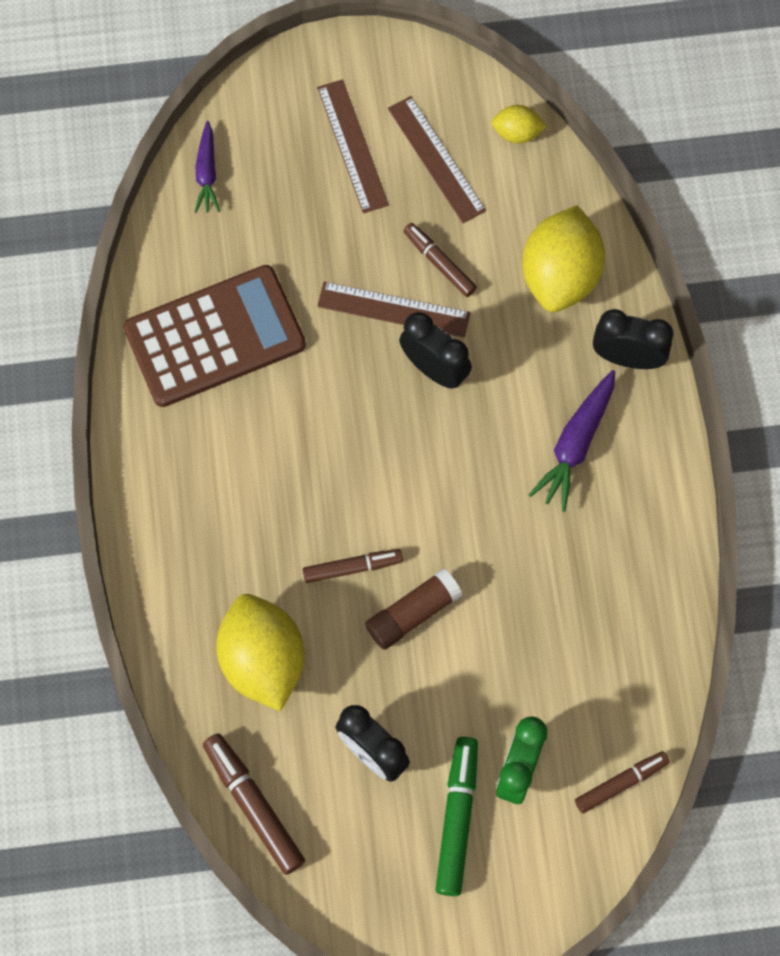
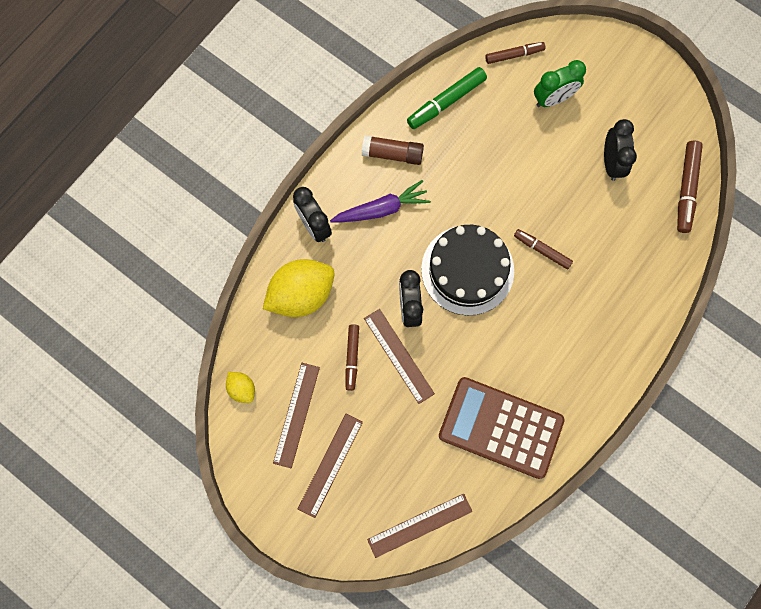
camera: 135 degrees left, 5 degrees up
(207, 173) = (419, 525): purple carrot -> brown ruler
(262, 661) = (624, 247): yellow lemon -> none
(412, 613) = (534, 205): brown glue stick -> brown glue stick (392, 154)
(413, 467) = (467, 270): none -> black cake
(457, 818) = (599, 104): green marker -> green marker (446, 102)
(621, 783) = (514, 55): brown marker -> brown marker turned 150 degrees clockwise

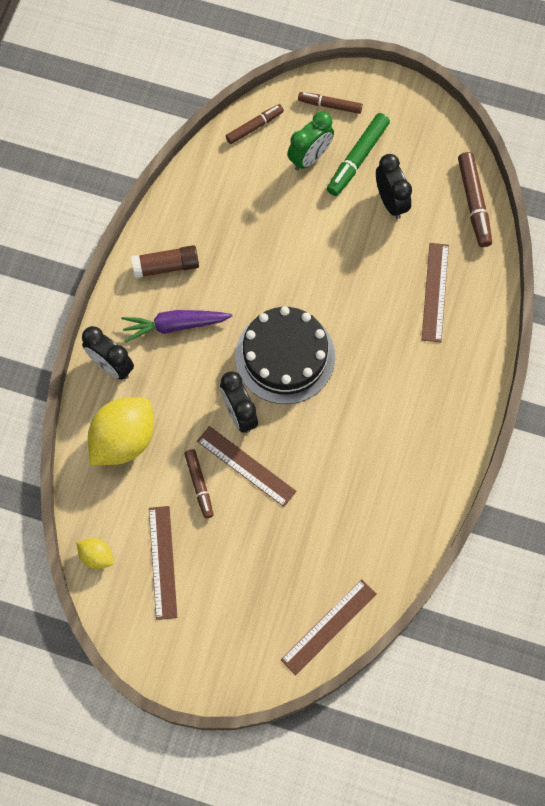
camera: 20 degrees left, 5 degrees down
(330, 465) = (216, 600): brown ruler -> brown ruler (435, 292)
(381, 209) = (175, 325): purple carrot -> purple carrot turned 150 degrees counterclockwise
(446, 102) = (202, 196): green marker -> green marker (357, 158)
(501, 427) = (375, 500): brown calculator -> none
(542, 250) = (353, 311): brown marker -> brown marker (330, 105)

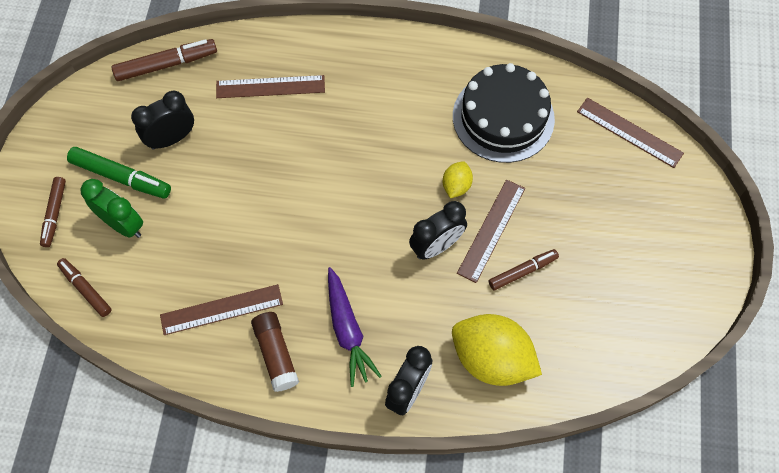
camera: 100 degrees left, 5 degrees down
(96, 556) = (626, 360): yellow lemon -> yellow lemon (456, 186)
(162, 562) = (613, 292): brown ruler -> brown ruler (221, 310)
(285, 356) = (364, 212): black cake -> black cake (503, 117)

